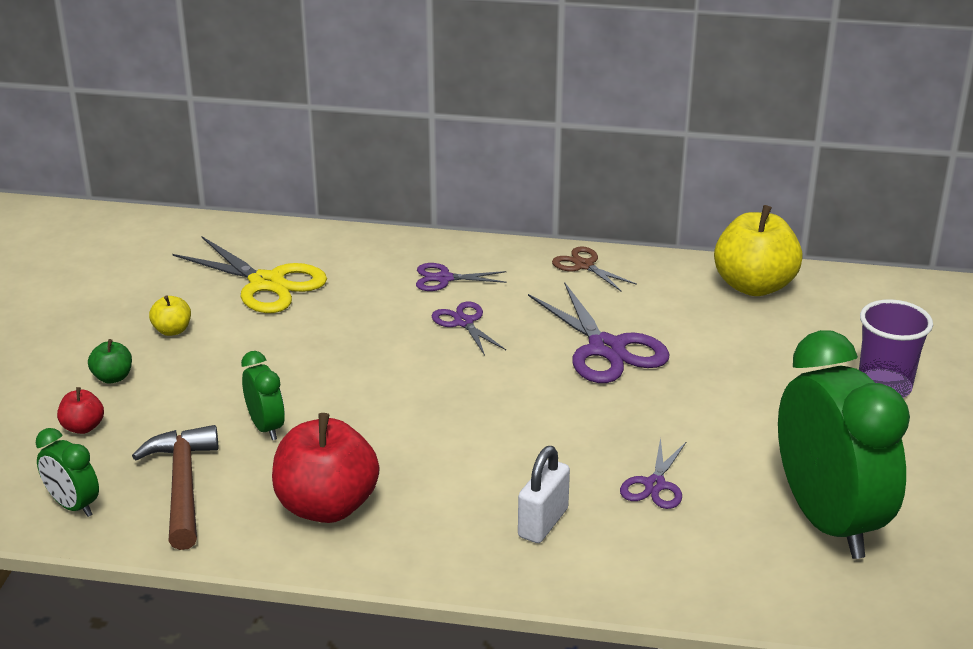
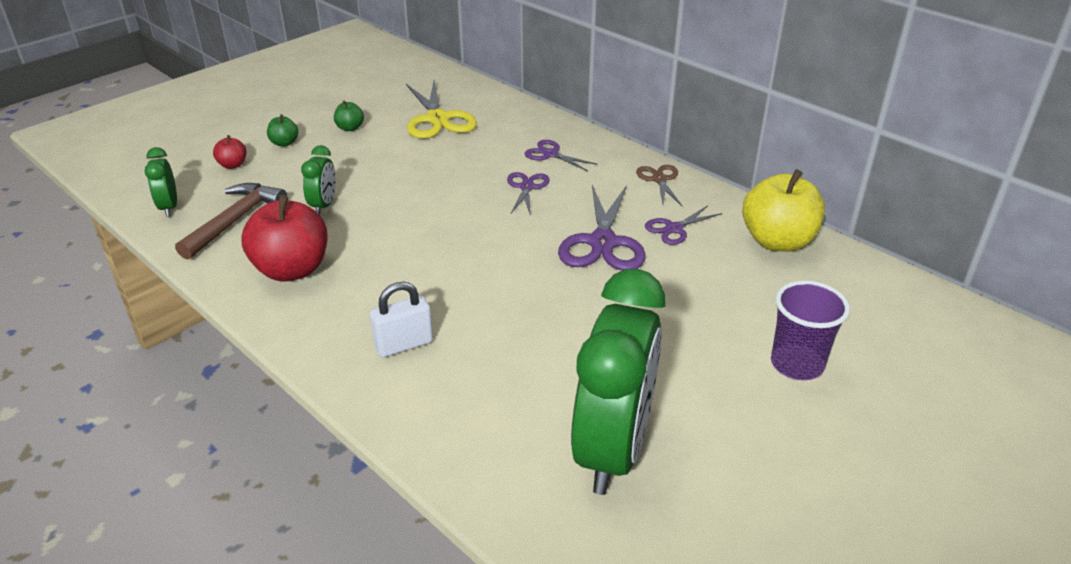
camera: 35 degrees right, 5 degrees up
(172, 330) = (350, 128): yellow apple -> green apple
(655, 485) = (514, 355): purple scissors -> purple scissors (674, 228)

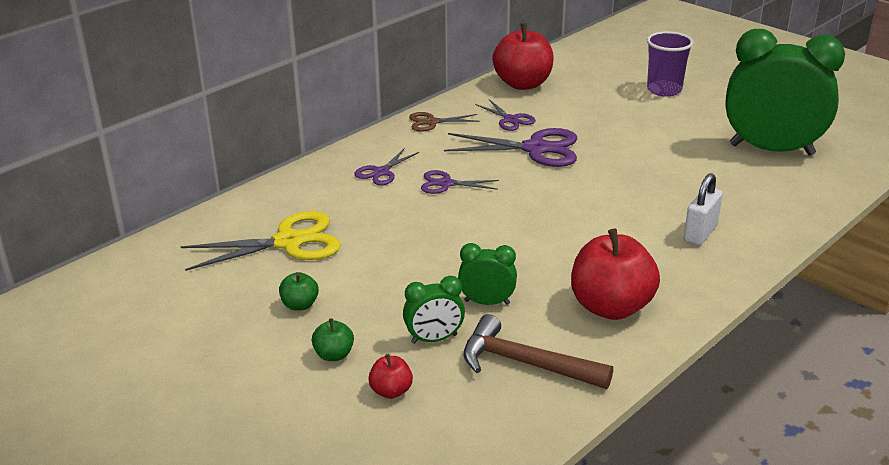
camera: 90 degrees left, 5 degrees down
(169, 207) = (500, 427): green clock -> green clock (434, 339)
(404, 344) = (700, 233): white padlock -> white padlock turned 60 degrees clockwise
(777, 241) = (523, 84): yellow apple -> red apple

